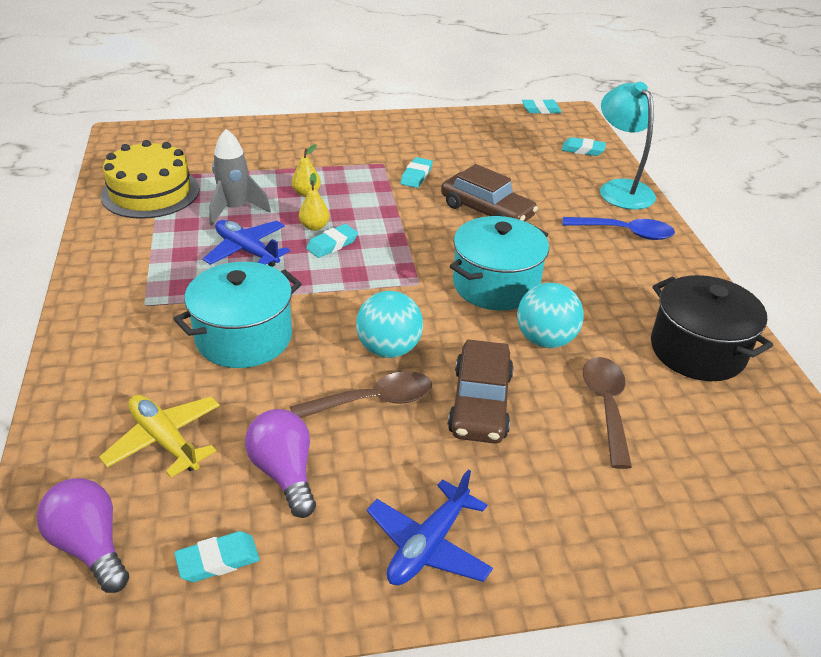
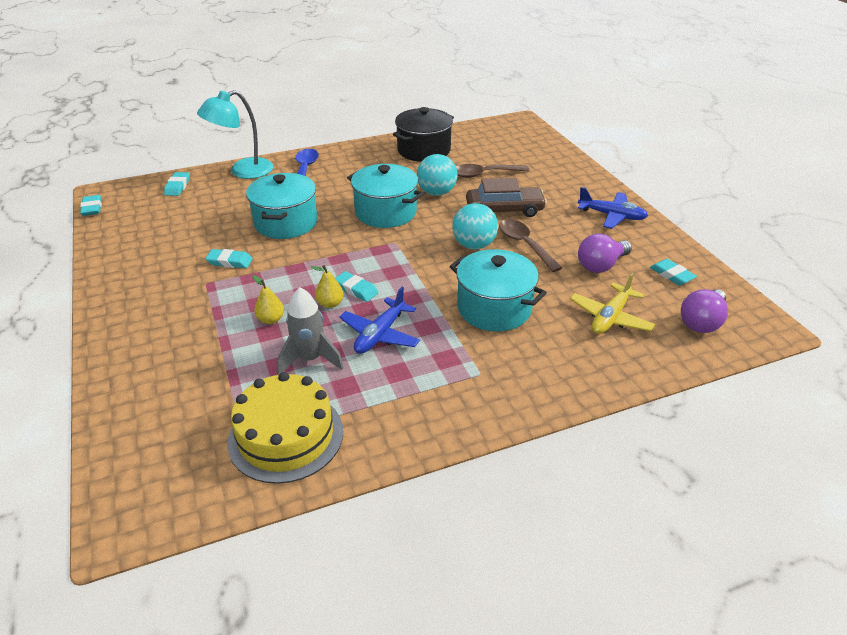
camera: 100 degrees left, 0 degrees up
(487, 211) = (286, 223): brown car -> turquoise pot

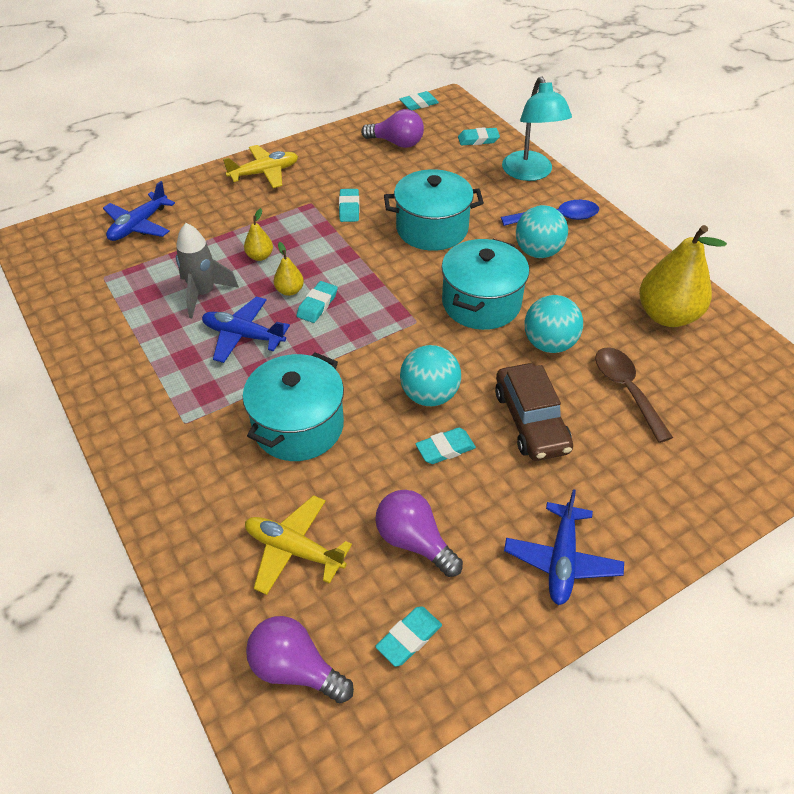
camera: 80 degrees right, 10 degrees up
(131, 310) = (264, 173): none -> yellow plane
(147, 226) = (397, 143): none -> purple light bulb
(162, 412) = (139, 225): none -> blue plane
(243, 171) = (530, 173): turquoise lamp -> turquoise lamp turned 150 degrees counterclockwise
(286, 436) = (107, 299): yellow cake -> none
(340, 182) = (538, 252): none -> turquoise ball
(424, 150) = (667, 315): black pot -> yellow pear
(524, 244) = (445, 449): brown spoon -> turquoise eraser

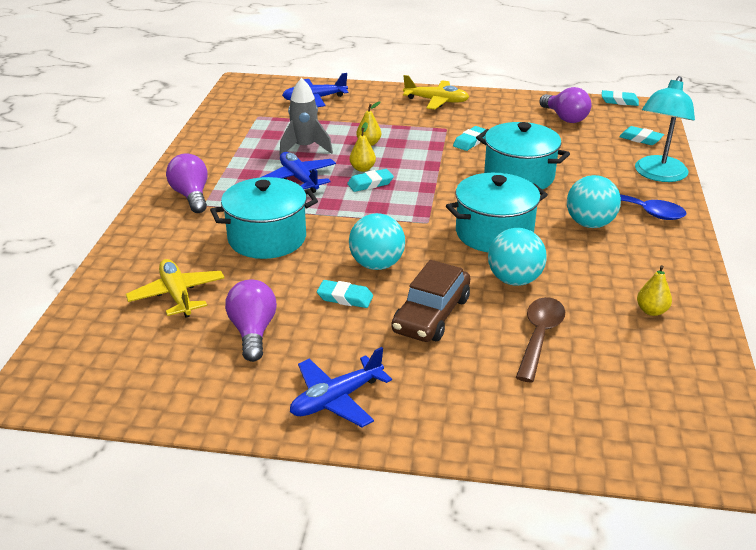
camera: 40 degrees right, 15 degrees down
(295, 669) = (98, 349): purple light bulb -> purple light bulb (191, 196)
(409, 638) = (179, 376): turquoise eraser -> none
(667, 315) = (651, 311): yellow pear -> yellow pear, size x0.45

